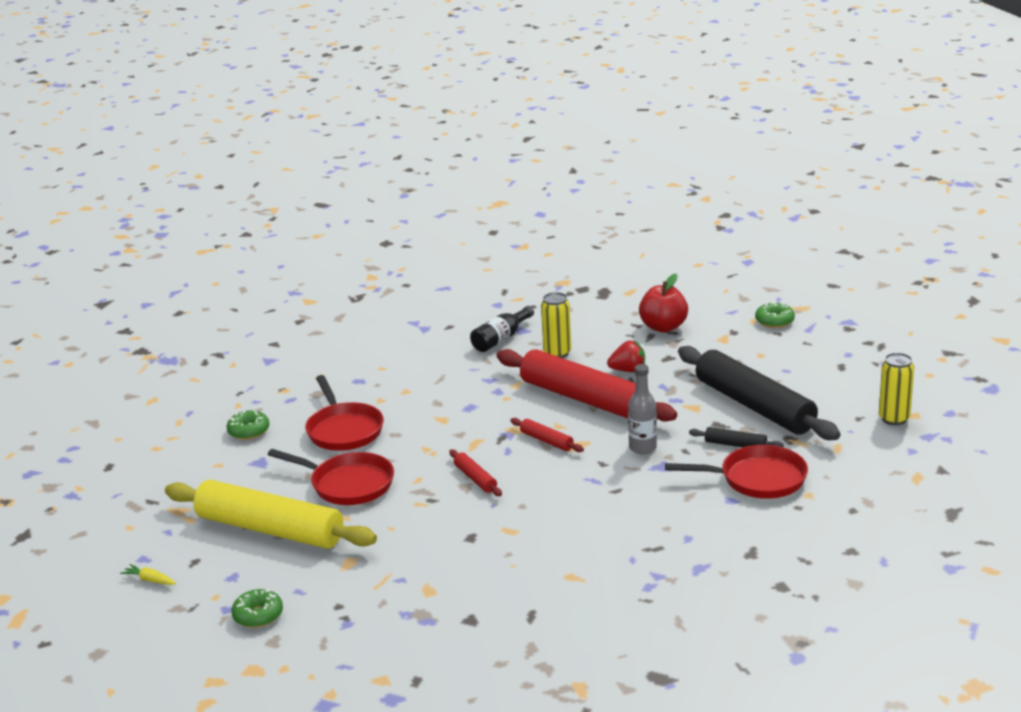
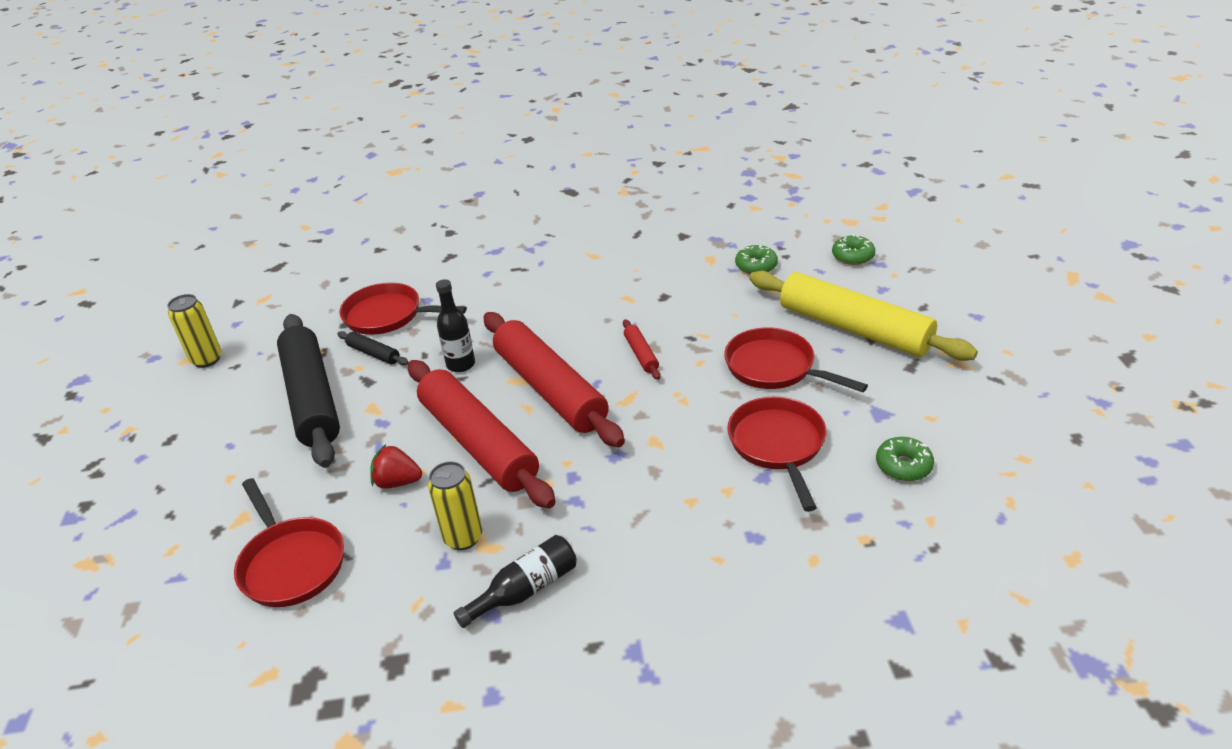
camera: 165 degrees left, 10 degrees up
(149, 580) = (961, 295): yellow carrot -> none
(546, 441) = (550, 389): red rolling pin -> red rolling pin, size x2.42
(642, 448) = (461, 364): grey bottle -> black bottle
(663, 327) = (291, 563): red apple -> red pan
(774, 321) = (148, 541): green donut -> green donut (756, 266)

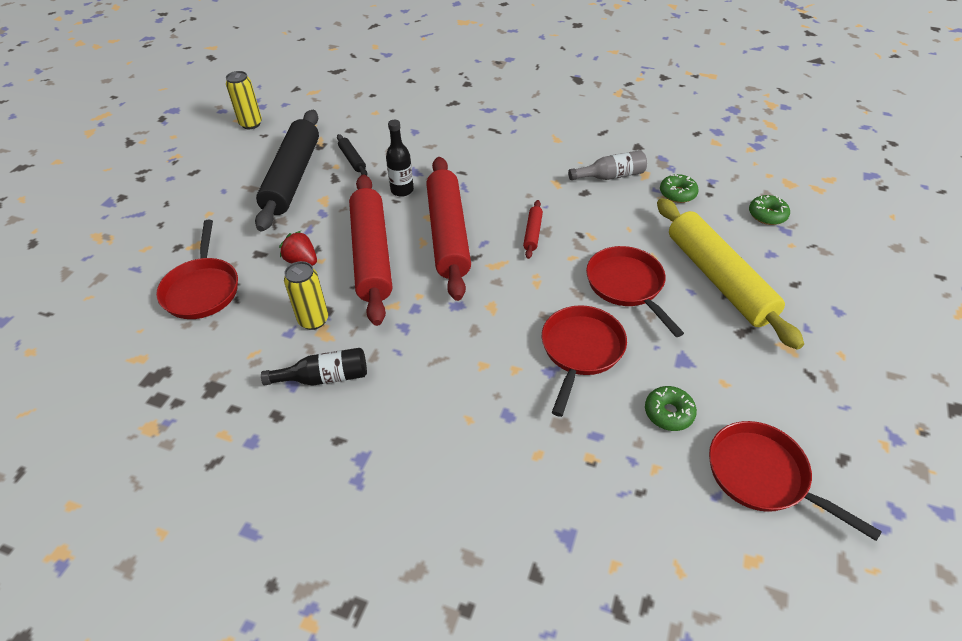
camera: 25 degrees right, 10 degrees up
(388, 315) = (381, 134): red pan -> red pan (762, 476)
(678, 272) = (611, 176): none -> grey bottle

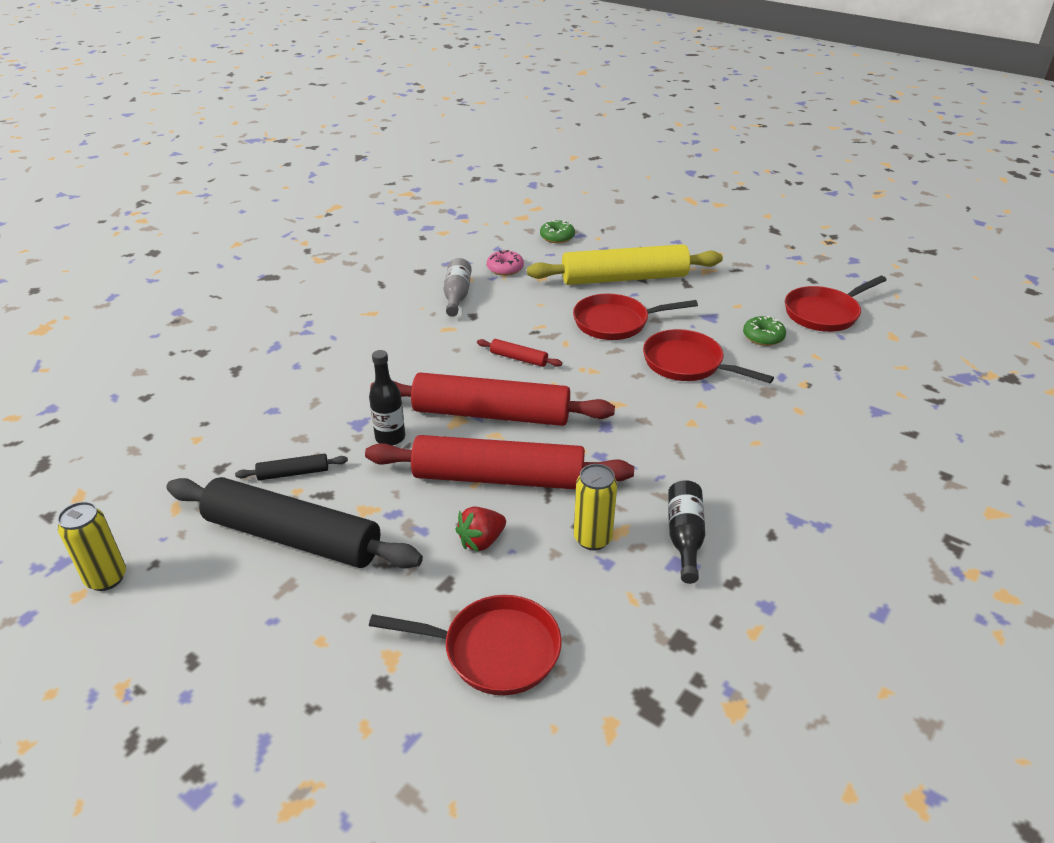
camera: 75 degrees left, 10 degrees down
(677, 194) = (505, 268): green donut -> pink donut

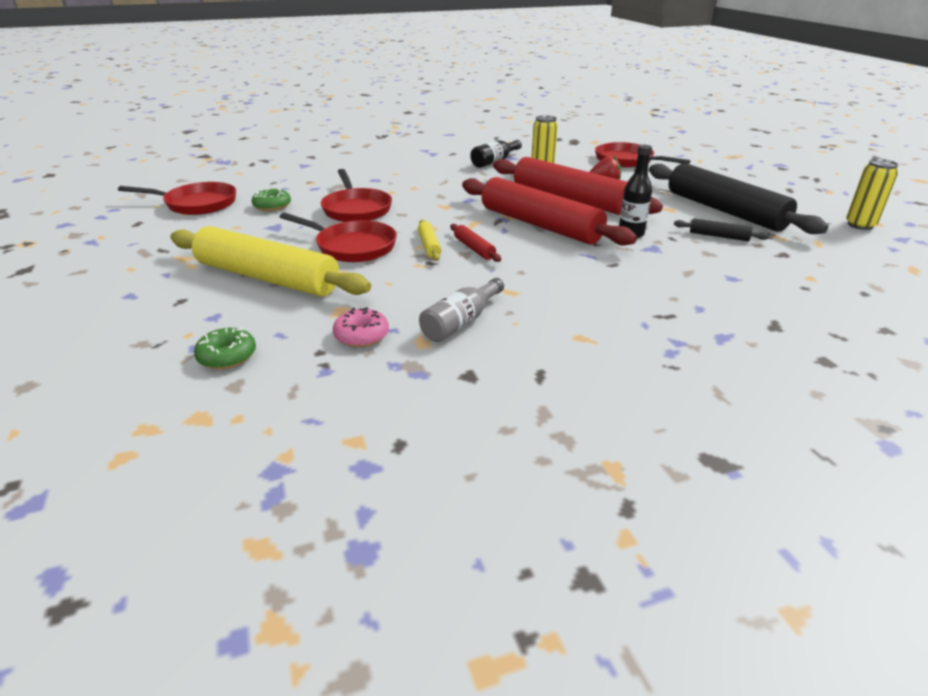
camera: 145 degrees left, 5 degrees down
(558, 347) = (429, 246): none -> yellow rolling pin

